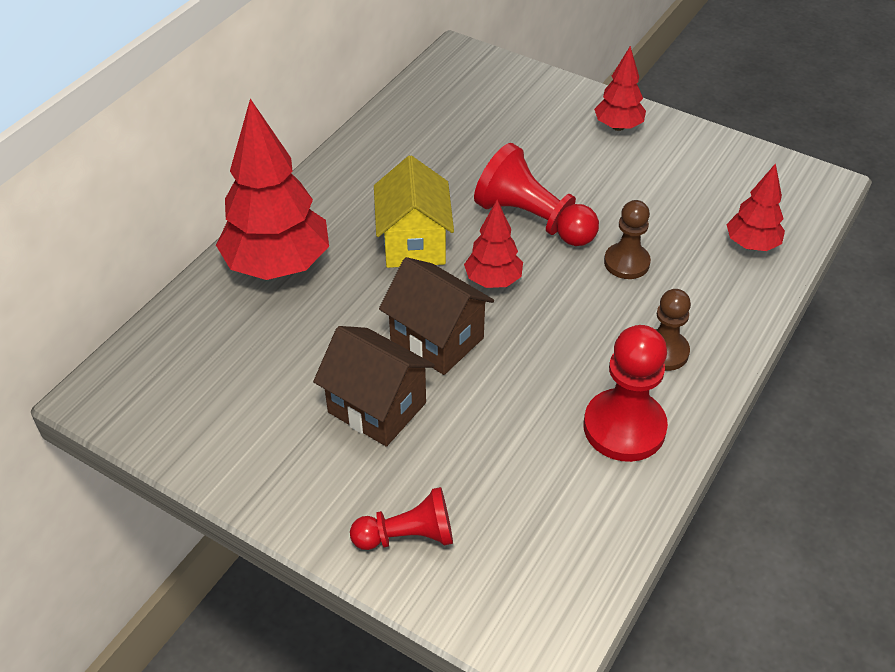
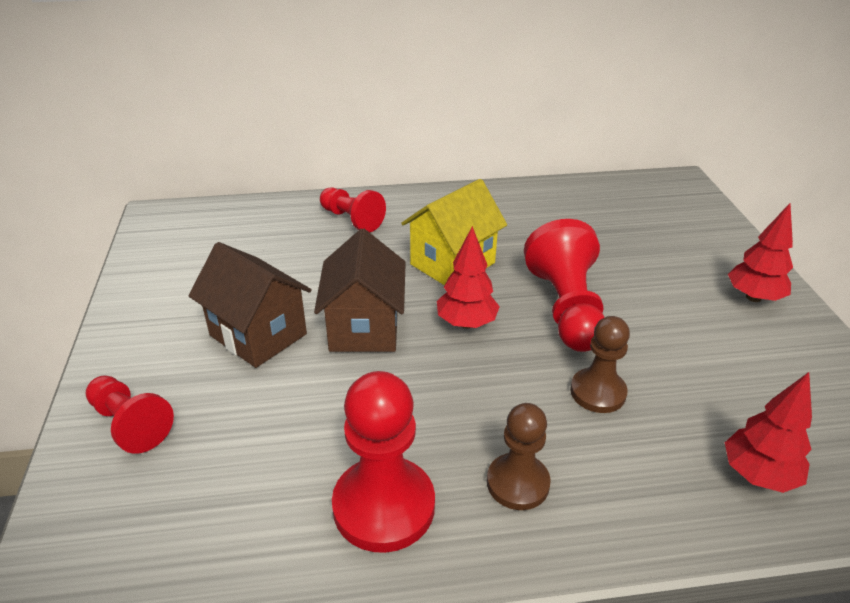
camera: 50 degrees right, 10 degrees down
(277, 265) = (352, 219): red tree -> red pawn
(377, 407) = (258, 335): brown house -> brown house turned 45 degrees counterclockwise

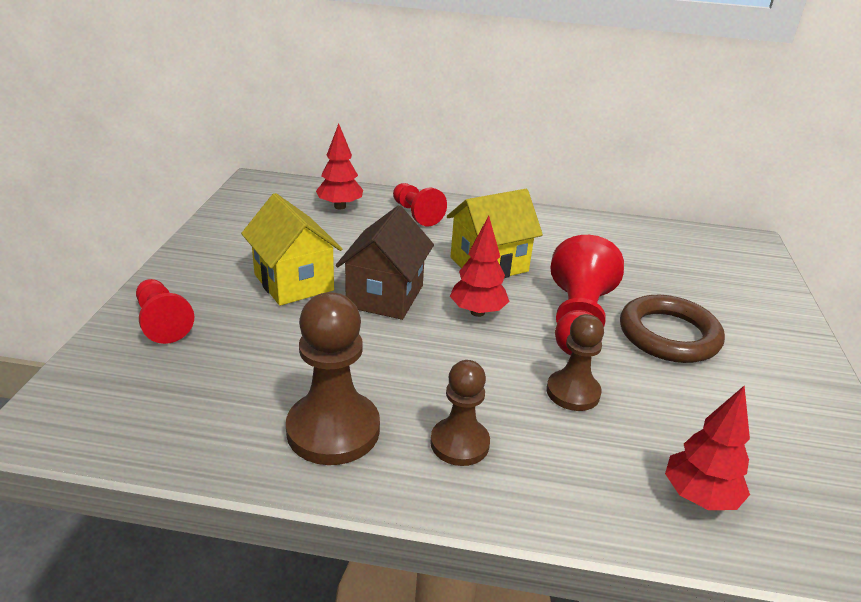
camera: 15 degrees right, 5 degrees down
(258, 335) = (294, 282): brown house -> yellow house
(384, 506) = (333, 430): red pawn -> brown pawn
(655, 303) = (669, 335): none -> brown ring
(753, 297) = (776, 351): red tree -> red tree (340, 206)

